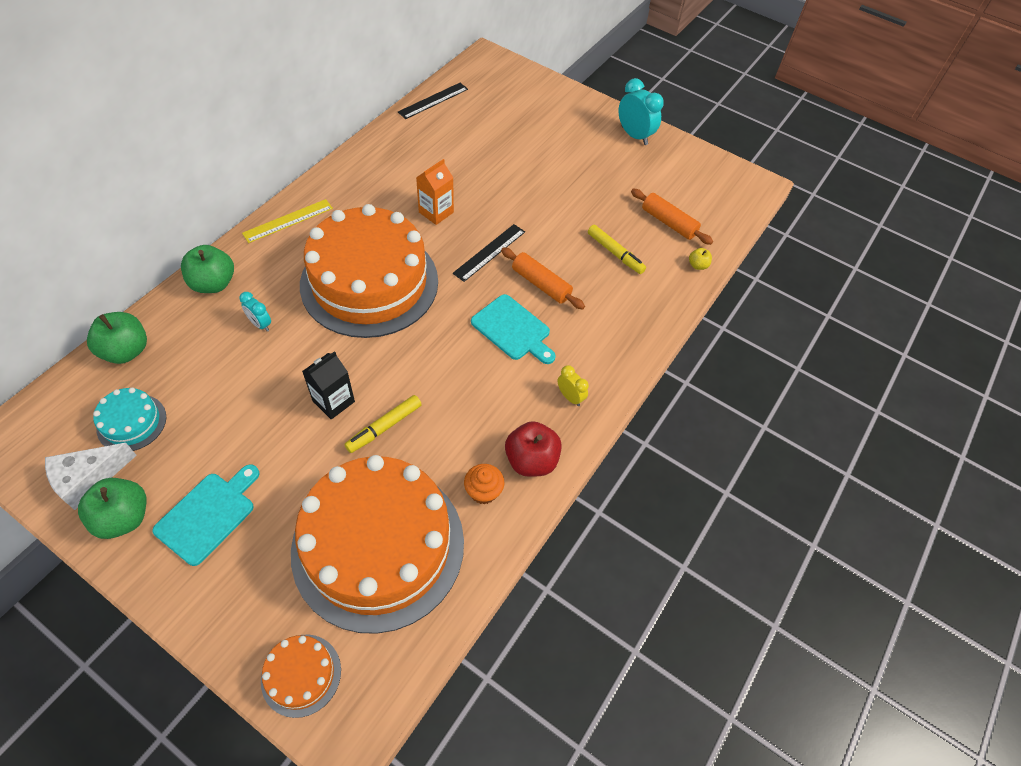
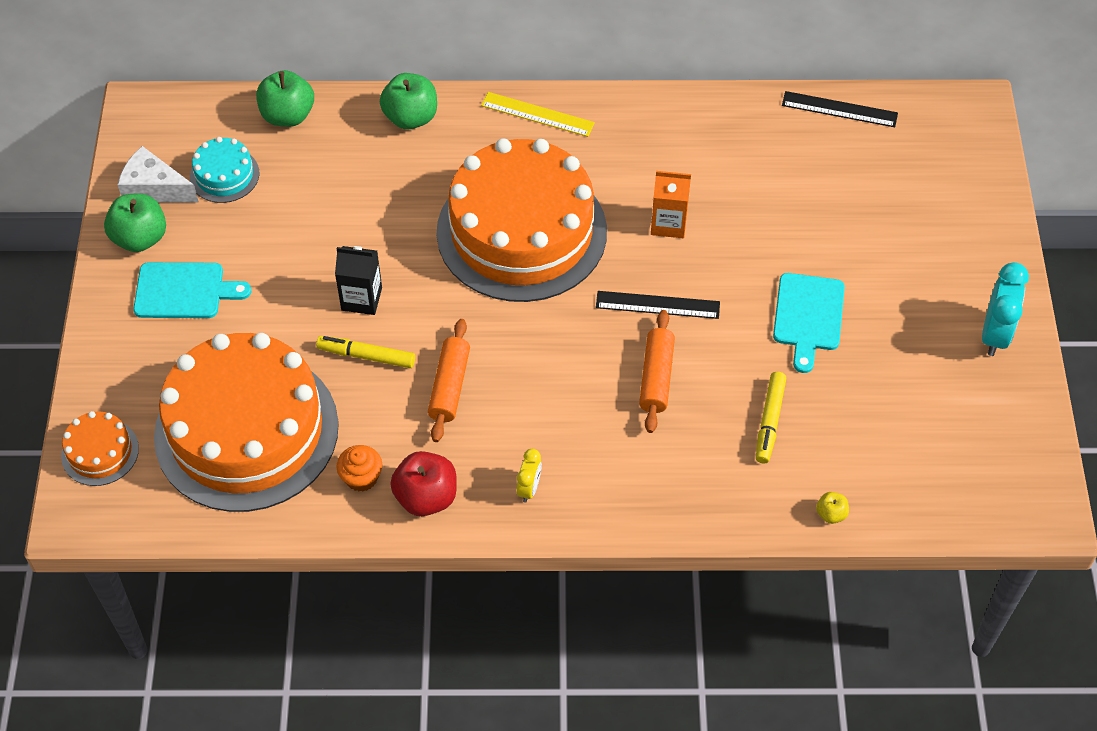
camera: 60 degrees right, 0 degrees up
(260, 324) = (397, 185): turquoise clock -> none
(513, 329) = (571, 388): turquoise cutting board -> turquoise cutting board (808, 316)
(668, 222) = (874, 449): orange rolling pin -> orange rolling pin (450, 386)

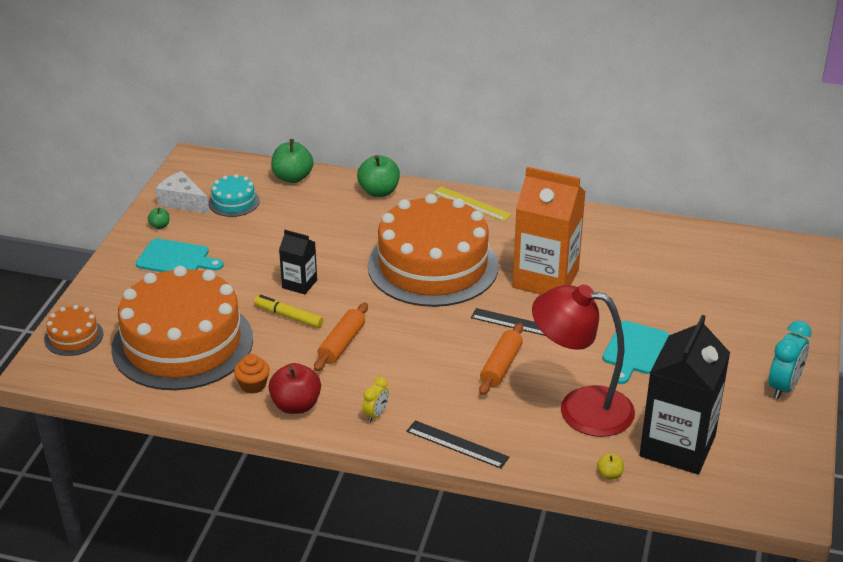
camera: 15 degrees right, 20 degrees down
(140, 238) = (160, 226): green apple -> green apple, size x0.49
(668, 223) = (545, 279): orange carton -> orange carton, size x2.02
(769, 421) = (580, 408): yellow marker -> red lamp
(839, 109) = (702, 235): black ruler -> black ruler (457, 444)
(896, 453) = (677, 446): none -> black carton

